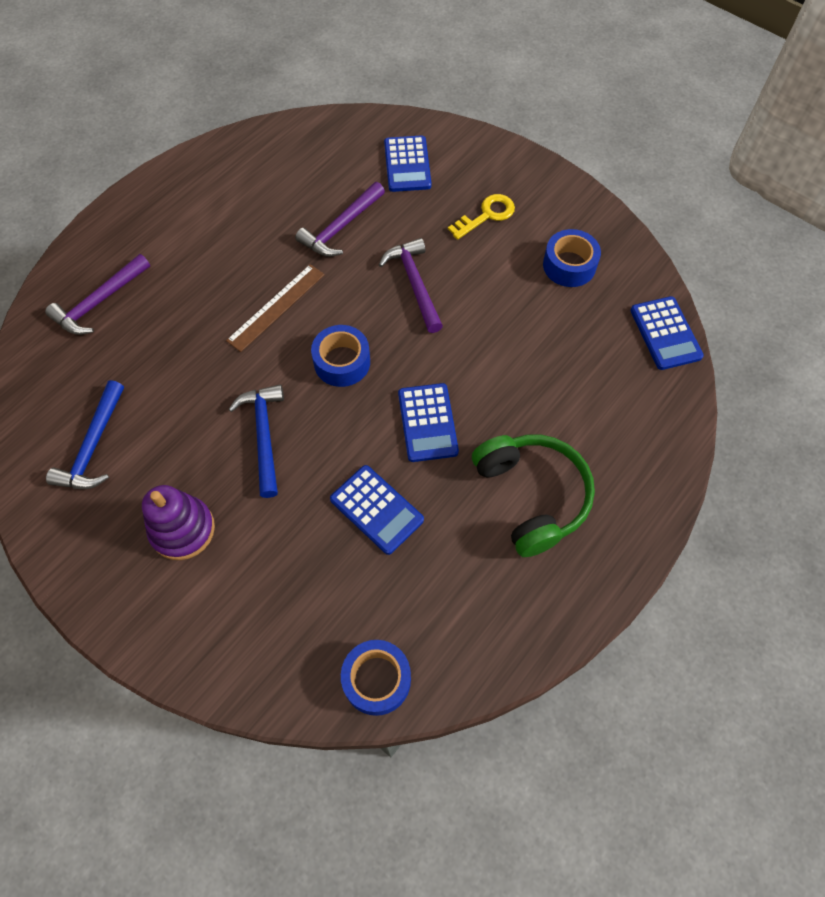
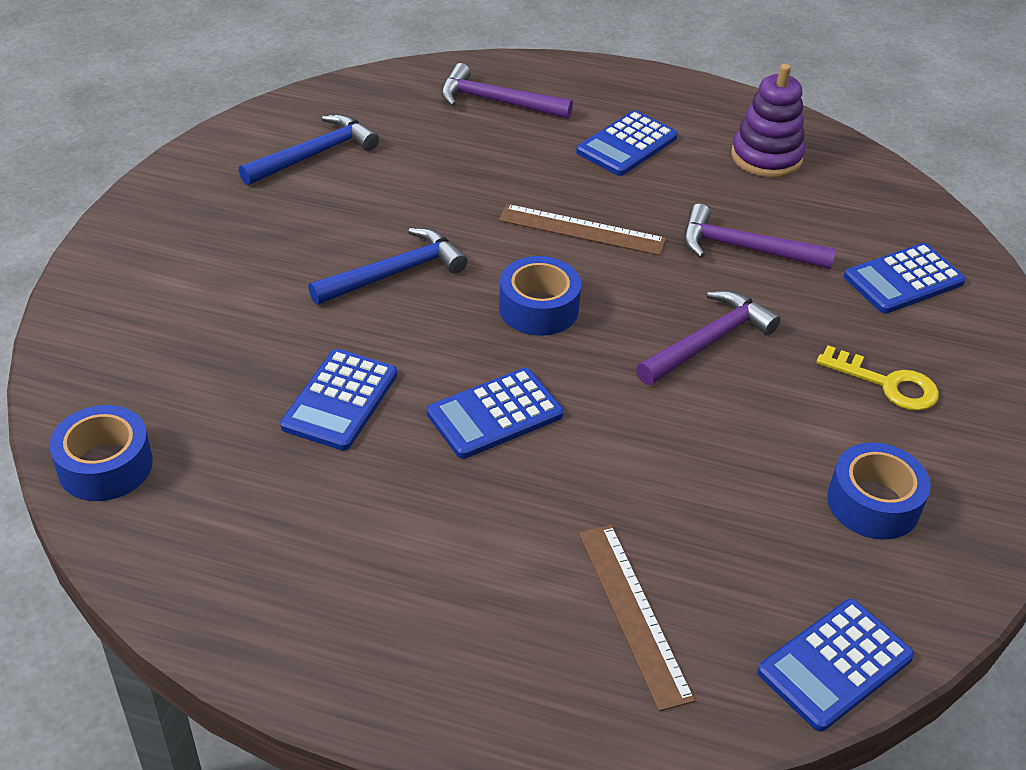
camera: 65 degrees right, 20 degrees down
(93, 446) = (314, 155): blue hammer -> blue hammer turned 150 degrees clockwise
(182, 529) = (242, 248): purple stacking toy -> purple stacking toy (766, 157)
(199, 244) = (626, 145): none -> blue calculator
(531, 496) = (435, 557): green headphones -> none
(604, 410) = (633, 613): none -> brown ruler

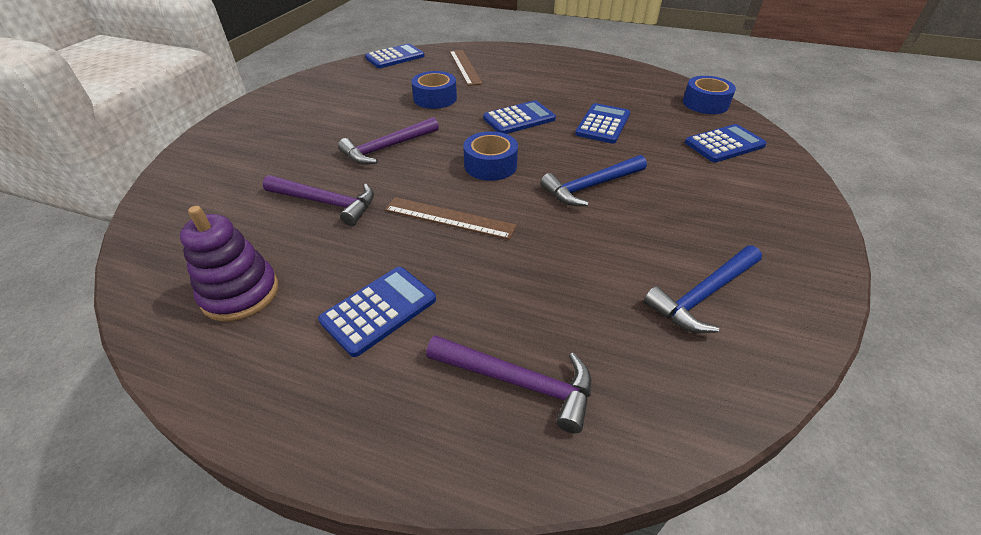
camera: 175 degrees left, 0 degrees up
(873, 503) = (345, 90): blue tape -> blue tape (435, 98)
(887, 384) = (296, 129): yellow key -> none
(903, 280) = (226, 181): blue calculator -> blue calculator (724, 144)

